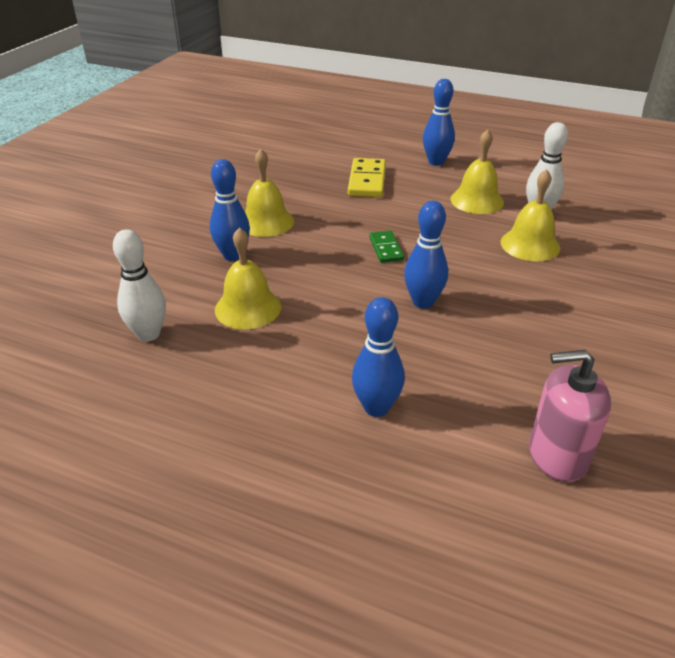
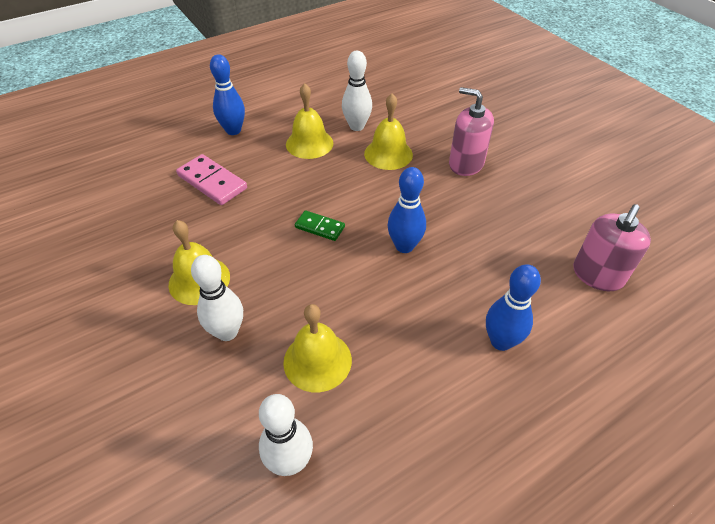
camera: 55 degrees left, 10 degrees up
(233, 255) = (227, 332): blue bowling pin -> white bowling pin
(367, 181) = (212, 182): yellow domino -> pink domino
(591, 296) = (466, 164): none -> pink soap dispenser

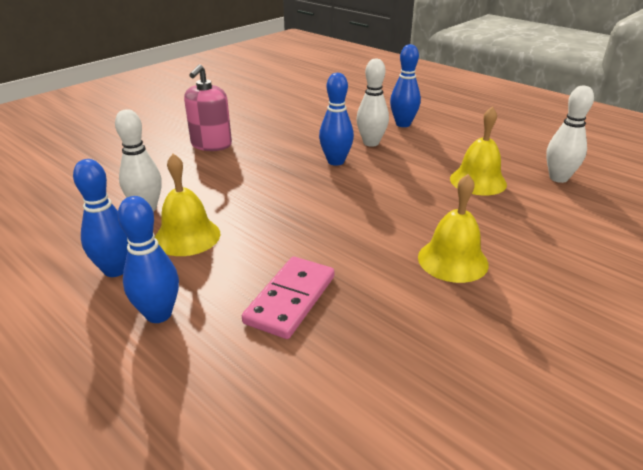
camera: 105 degrees left, 15 degrees down
(227, 332) = (493, 227): white bowling pin -> white bowling pin (371, 143)
(286, 115) = (115, 270): none -> blue bowling pin
(320, 227) = (334, 204): green domino -> none
(388, 154) = (201, 183): yellow bell -> none
(597, 275) = (324, 100): pink soap dispenser -> none

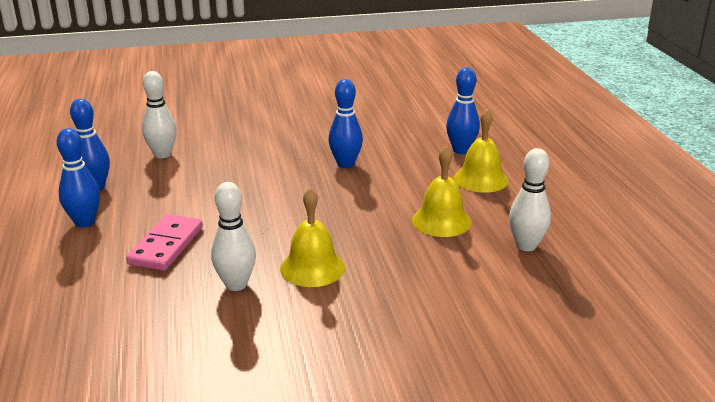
camera: 35 degrees right, 5 degrees down
(187, 236) = (161, 182): yellow bell -> yellow bell (481, 179)
(211, 145) = (270, 120): pink soap dispenser -> none
(291, 299) = (166, 246): pink domino -> pink domino turned 45 degrees counterclockwise
(371, 143) = (401, 158): white bowling pin -> white bowling pin (236, 284)

